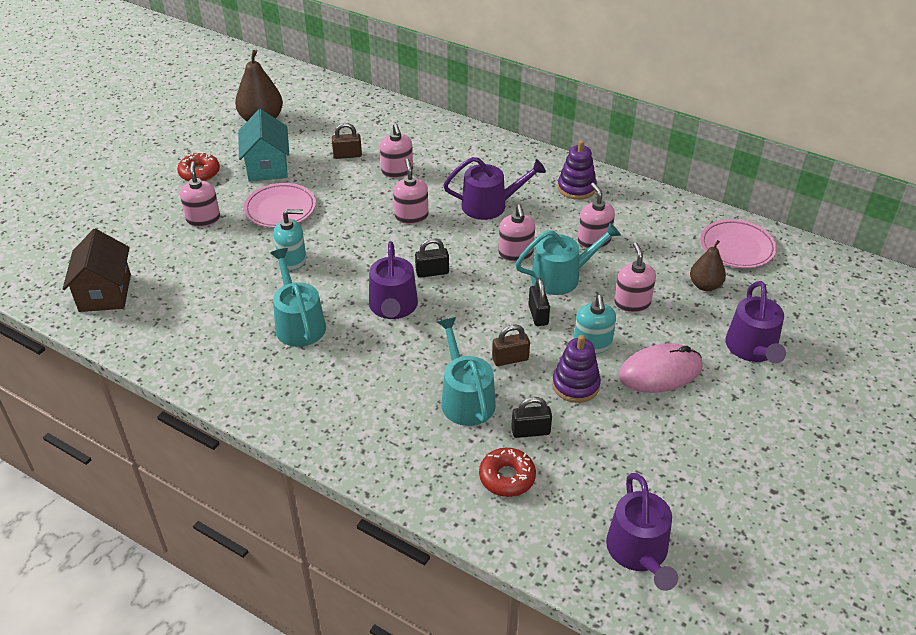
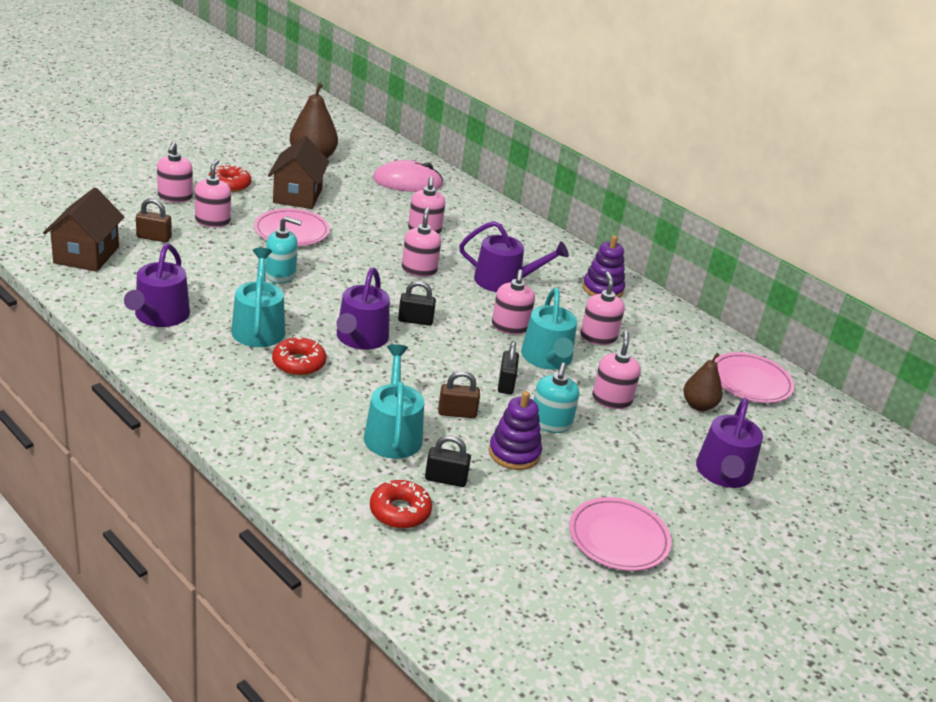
camera: 10 degrees right, 10 degrees down
(156, 202) = (175, 197): none -> pink soap dispenser
(267, 167) = (298, 196): turquoise house -> brown house
(347, 155) = (381, 206): brown padlock -> brown padlock (154, 237)
(351, 351) = (298, 363): none -> red donut
(561, 277) = (547, 358): turquoise watering can -> turquoise watering can turned 90 degrees clockwise
(639, 552) = (506, 616): purple watering can -> purple watering can (159, 316)
(660, 372) = (611, 466): pink mouse -> pink mouse (407, 182)
(696, 443) = (618, 539): none -> pink plate

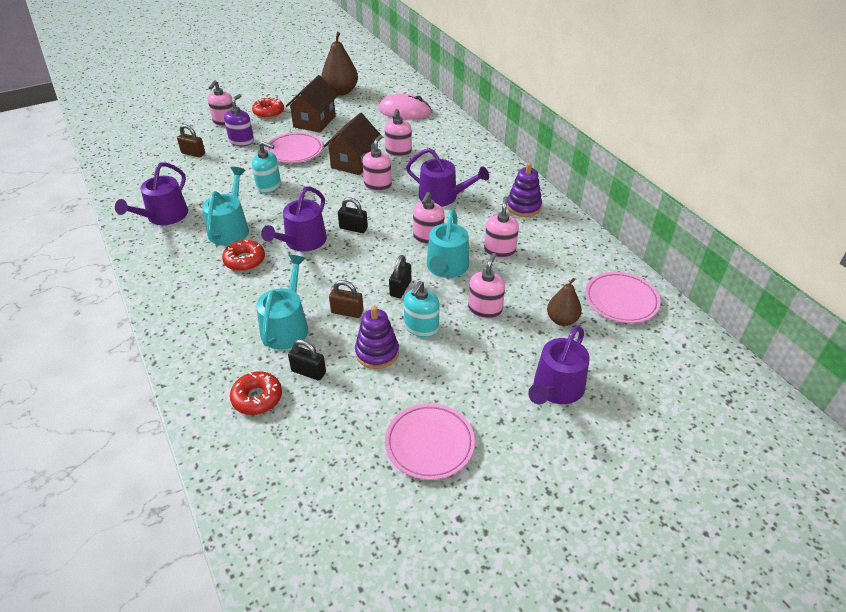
camera: 20 degrees right, 10 degrees up
(86, 255) = (140, 166): brown house -> brown house (354, 162)
(212, 221) = (241, 141): pink soap dispenser -> purple soap dispenser

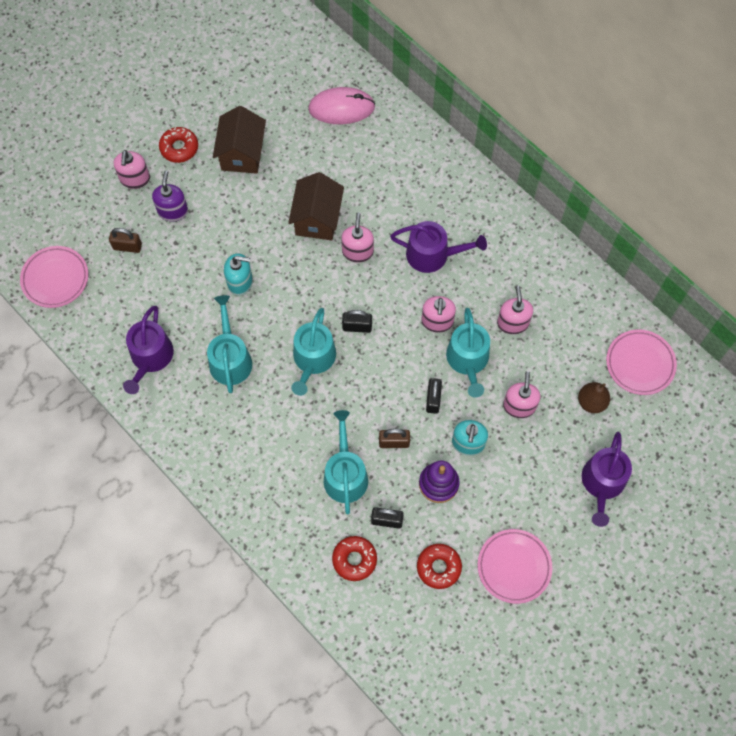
camera: 15 degrees left, 25 degrees up
(244, 260) = (266, 400): red donut -> red donut (438, 567)
(295, 151) = (242, 214): pink plate -> pink plate (55, 279)
(302, 242) = (313, 359): purple watering can -> turquoise watering can
(341, 92) = (249, 84): brown pear -> none
(398, 151) = (360, 188): pink soap dispenser -> none
(523, 207) = (521, 251): purple stacking toy -> none

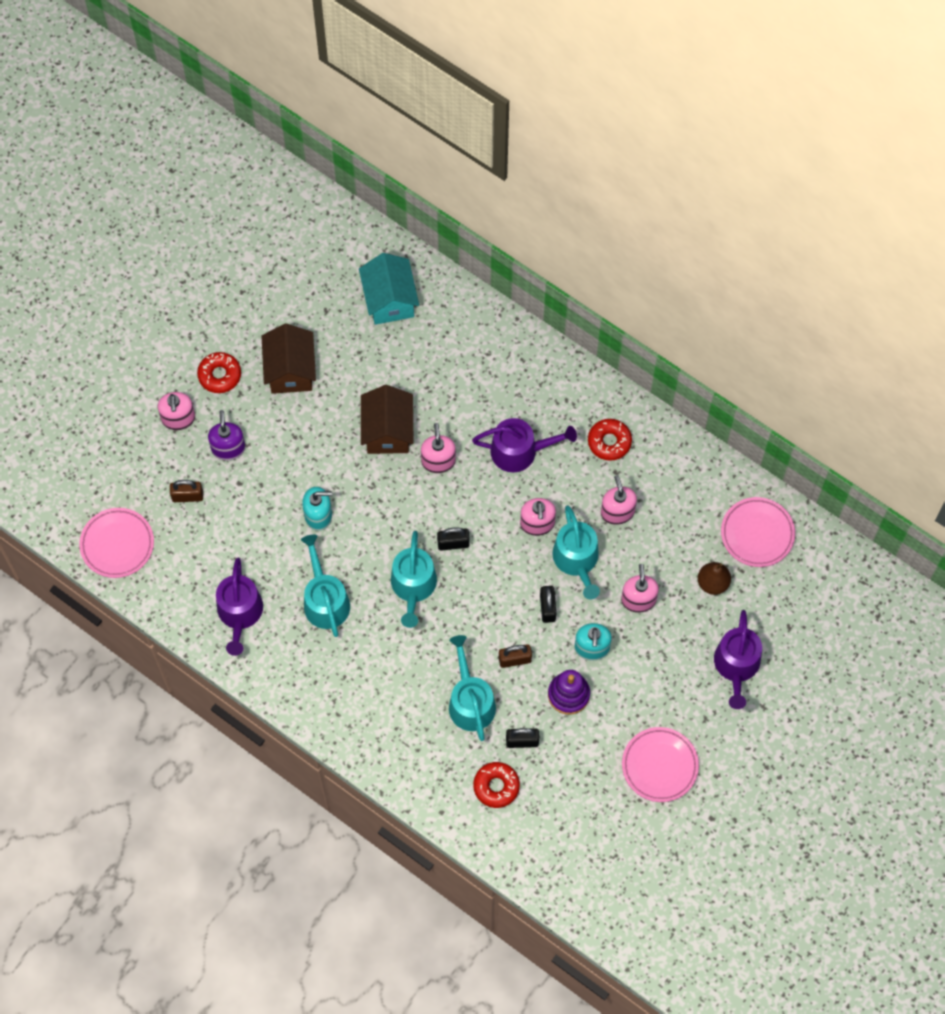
camera: 10 degrees left, 0 degrees up
(341, 108) = (390, 300): pink mouse -> turquoise house
(438, 567) = (583, 779): red donut -> red donut (609, 442)

